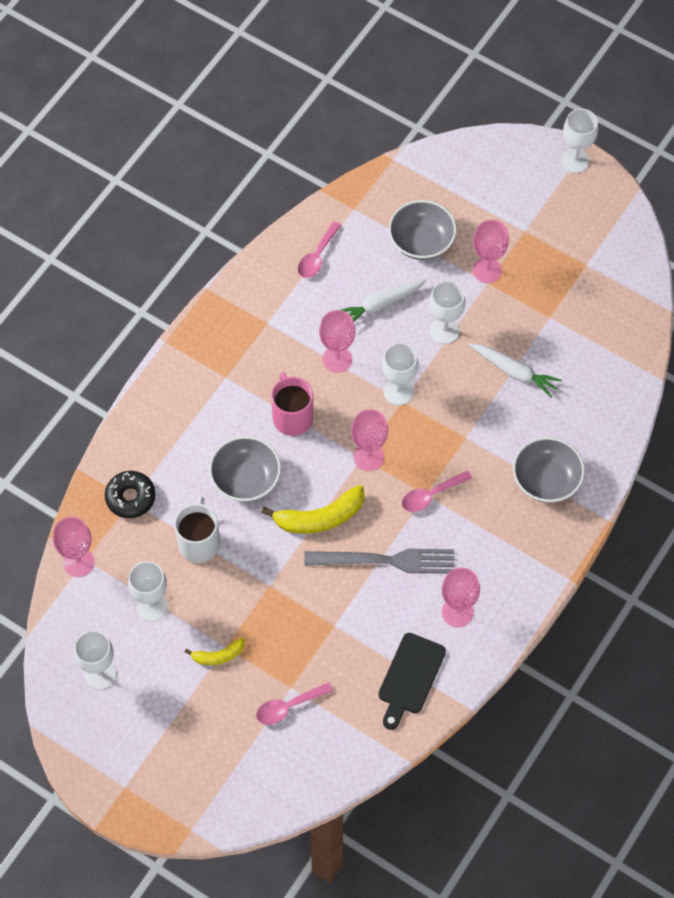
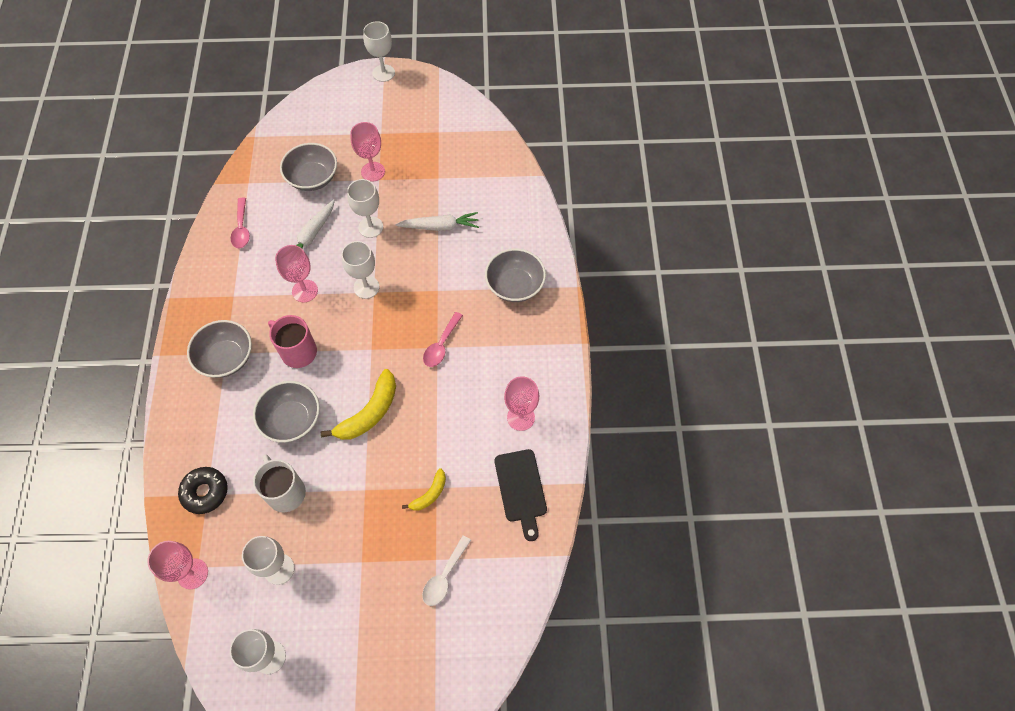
camera: 35 degrees left, 0 degrees up
(218, 655) = (360, 573): yellow banana -> yellow banana (429, 494)
(223, 382) = (226, 358): none -> grey bowl
(288, 707) = (444, 576): pink spoon -> white spoon
(368, 457) = (376, 346): pink goblet -> none
(386, 561) = (441, 413): grey fork -> none

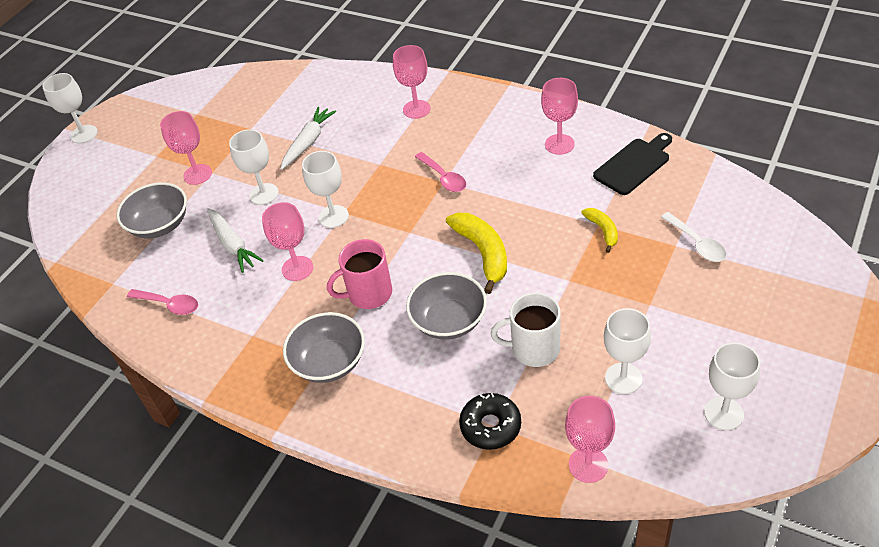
camera: 55 degrees left, 15 degrees down
(515, 285) = (416, 109): grey bowl -> pink goblet
(521, 489) = (634, 164): black cutting board -> black cutting board turned 60 degrees counterclockwise

